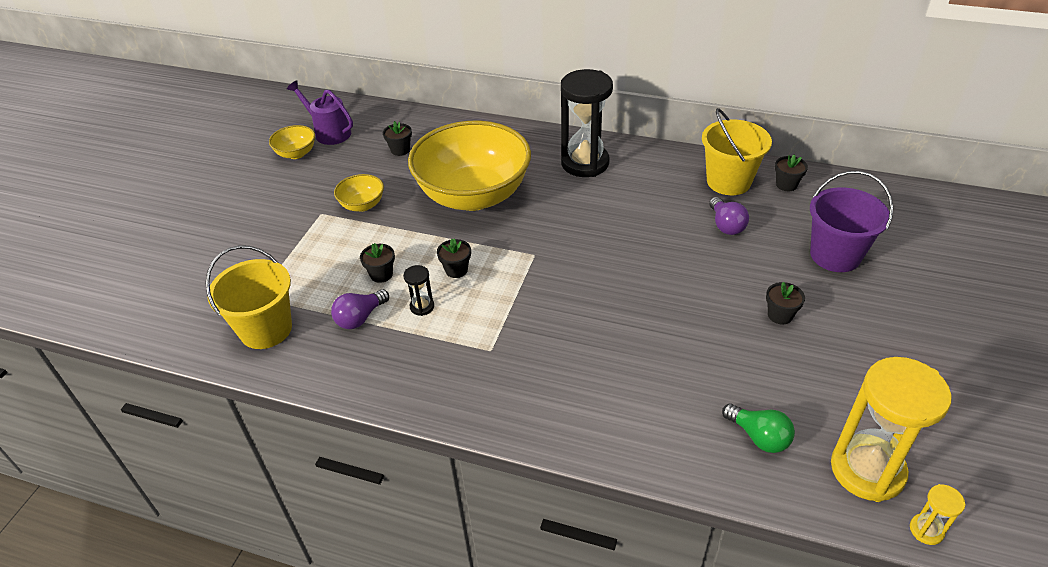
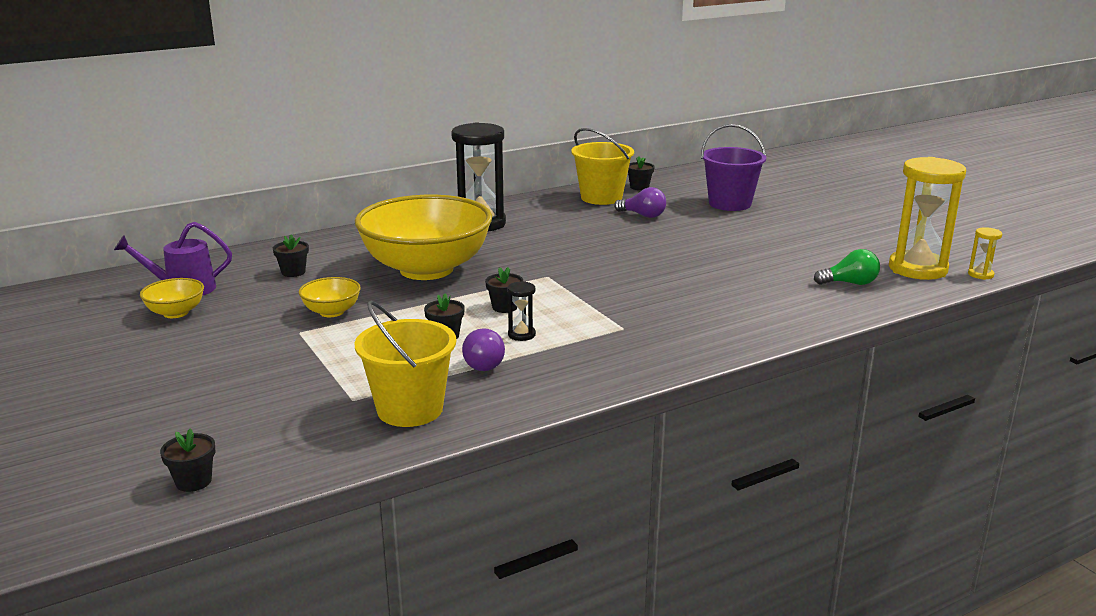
camera: 50 degrees left, 20 degrees down
(780, 315) = (755, 237): black flower pot -> black flower pot (193, 481)

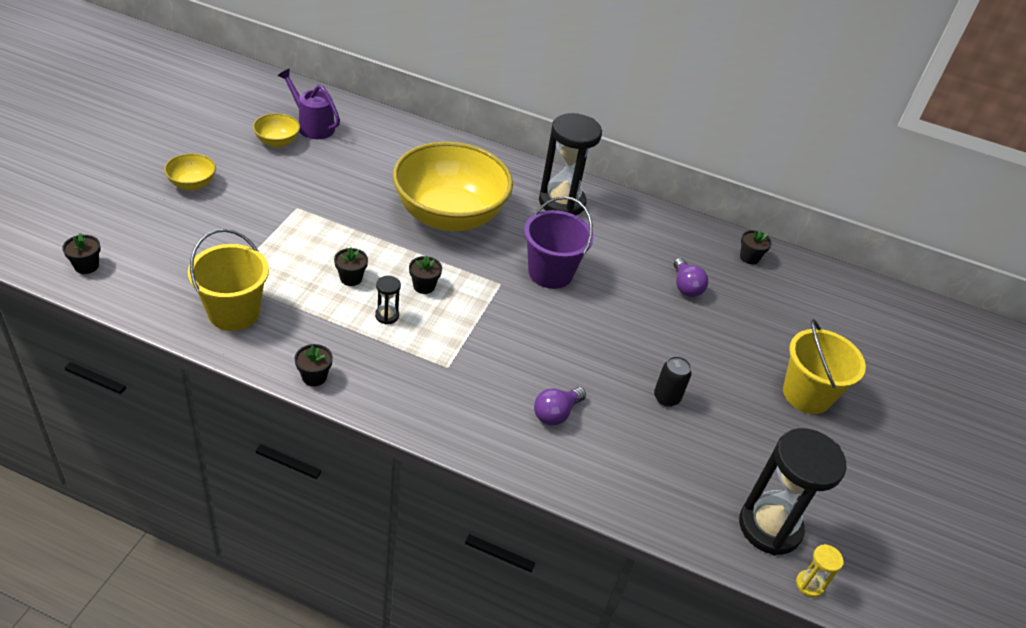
camera: 45 degrees right, 20 degrees up
(293, 272) = (382, 157): black flower pot -> black flower pot (314, 377)
(331, 312) = (339, 206): yellow bowl -> yellow bowl (192, 184)
(483, 363) = (326, 316): purple light bulb -> purple light bulb (556, 413)
(601, 198) = (696, 245): yellow bucket -> yellow bucket (806, 394)
(730, 204) = (781, 332): purple bucket -> purple bucket (550, 273)
(755, 259) = (666, 398): none -> black can
(850, 283) = (680, 484): green light bulb -> none
(917, 269) = (769, 527): yellow hourglass -> black hourglass

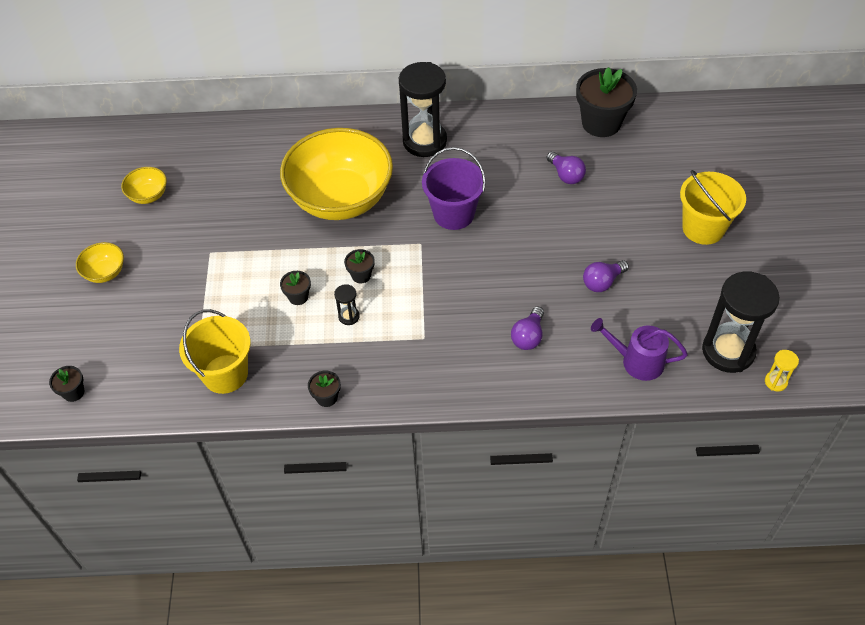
camera: 15 degrees left, 10 degrees up
(312, 126) = (168, 164): purple watering can -> purple watering can (637, 361)
(666, 398) = (602, 282): black can -> purple light bulb
(749, 257) = (601, 123): black flower pot -> black flower pot, size x2.18

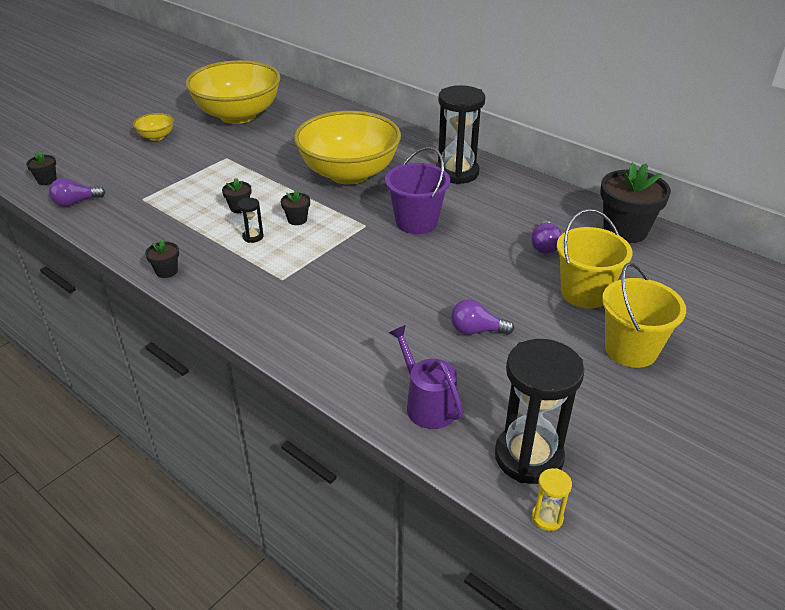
camera: 40 degrees right, 15 degrees down
(148, 195) = (238, 115): yellow bowl -> yellow bowl, size x2.43
(225, 374) = (133, 221): yellow bucket -> yellow bucket (584, 293)
(528, 336) = (360, 327): purple light bulb -> purple light bulb (76, 202)

